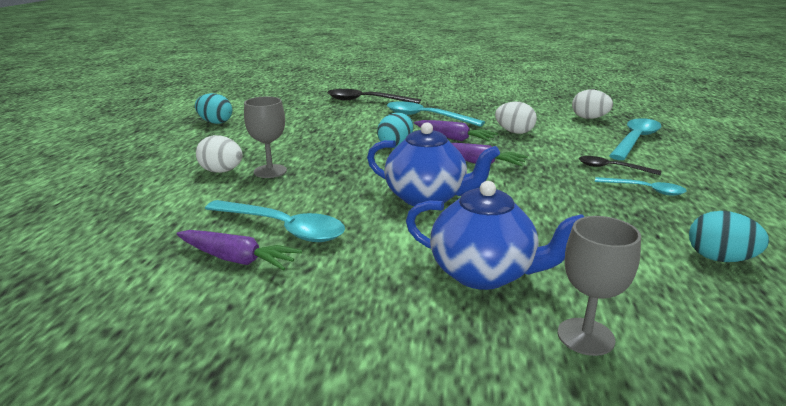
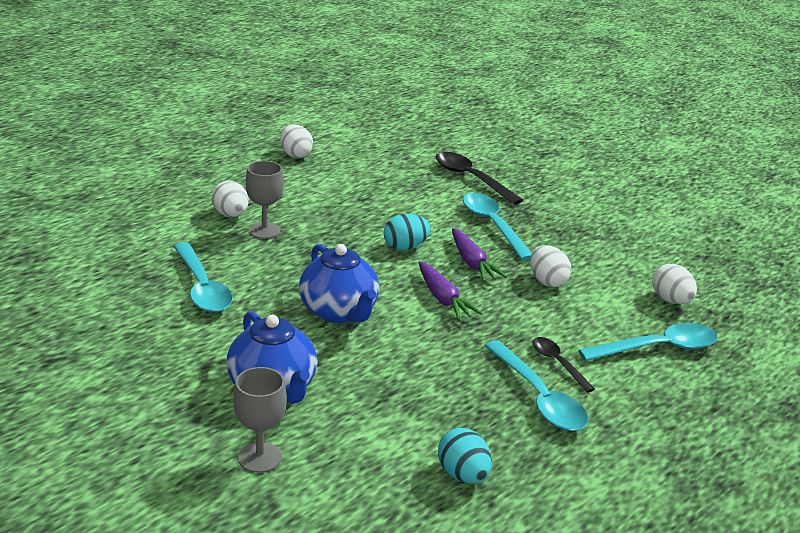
camera: 35 degrees right, 5 degrees up
(215, 122) = (295, 155): turquoise egg -> white egg
(236, 259) = (145, 297): purple carrot -> none
(645, 190) = (539, 397): turquoise spoon -> turquoise spoon, size x1.71

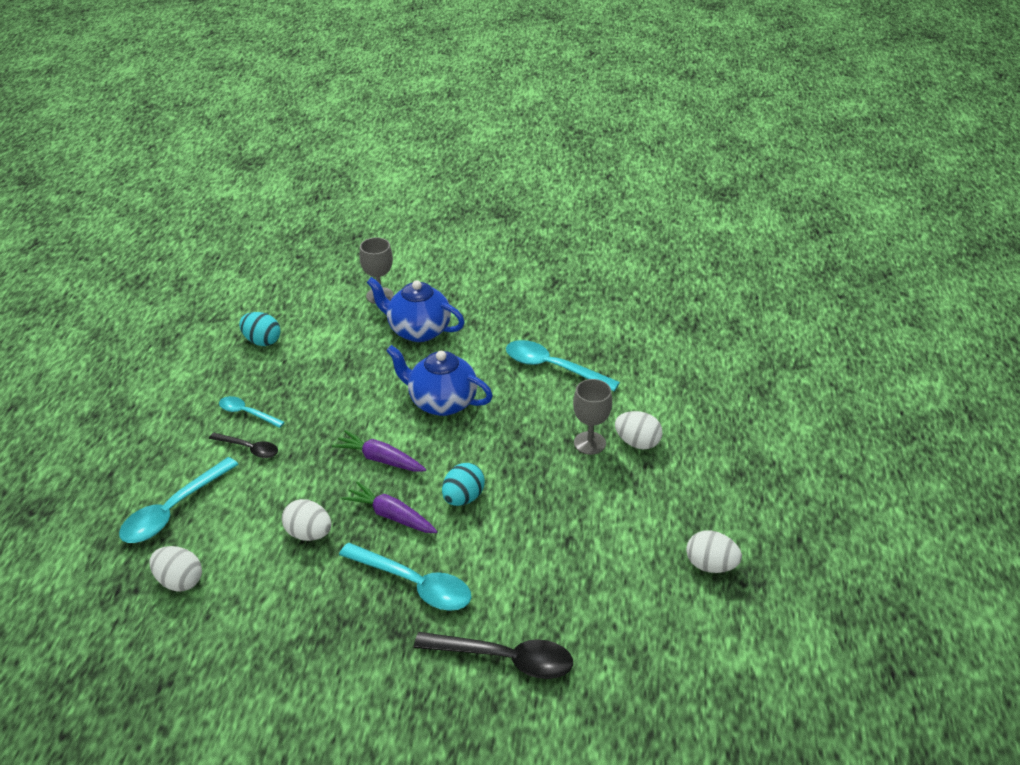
camera: 145 degrees right, 10 degrees up
(539, 397) = (247, 413): turquoise spoon -> turquoise spoon, size x0.58

